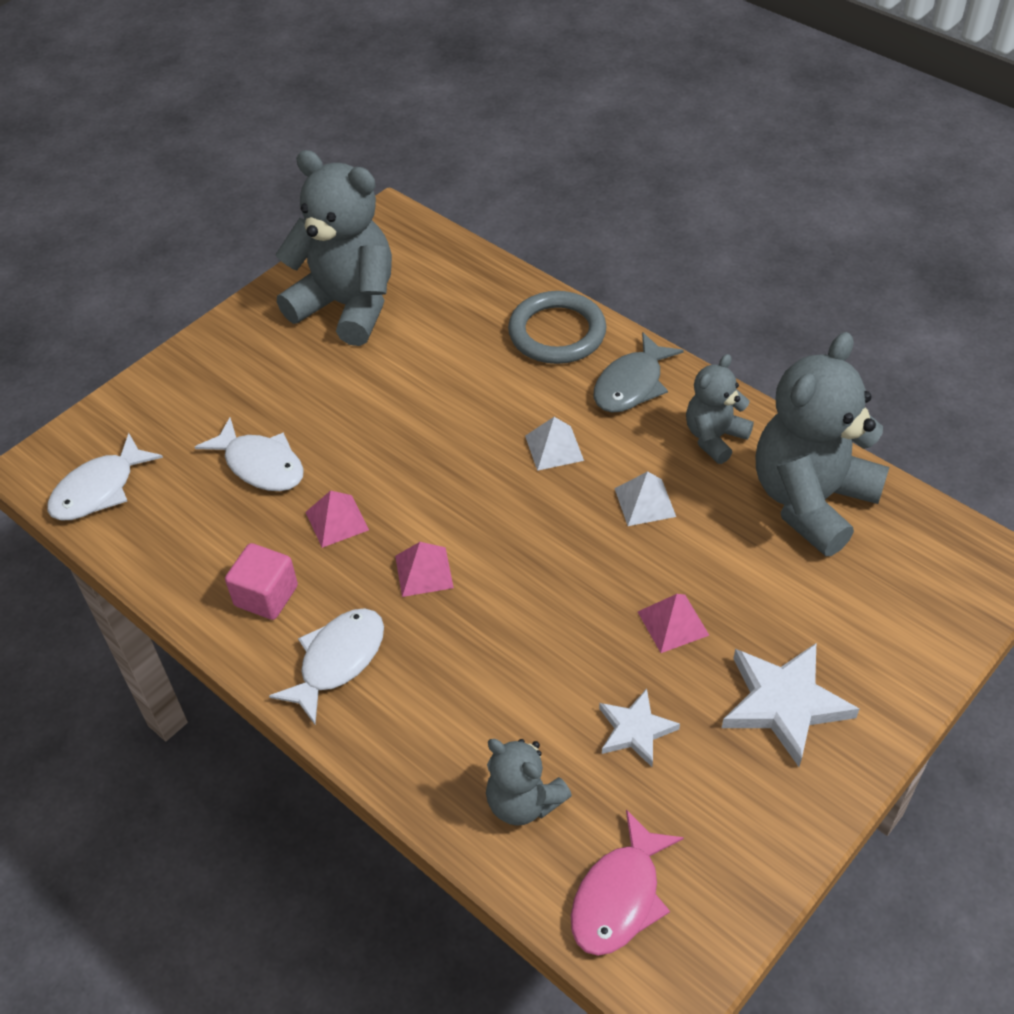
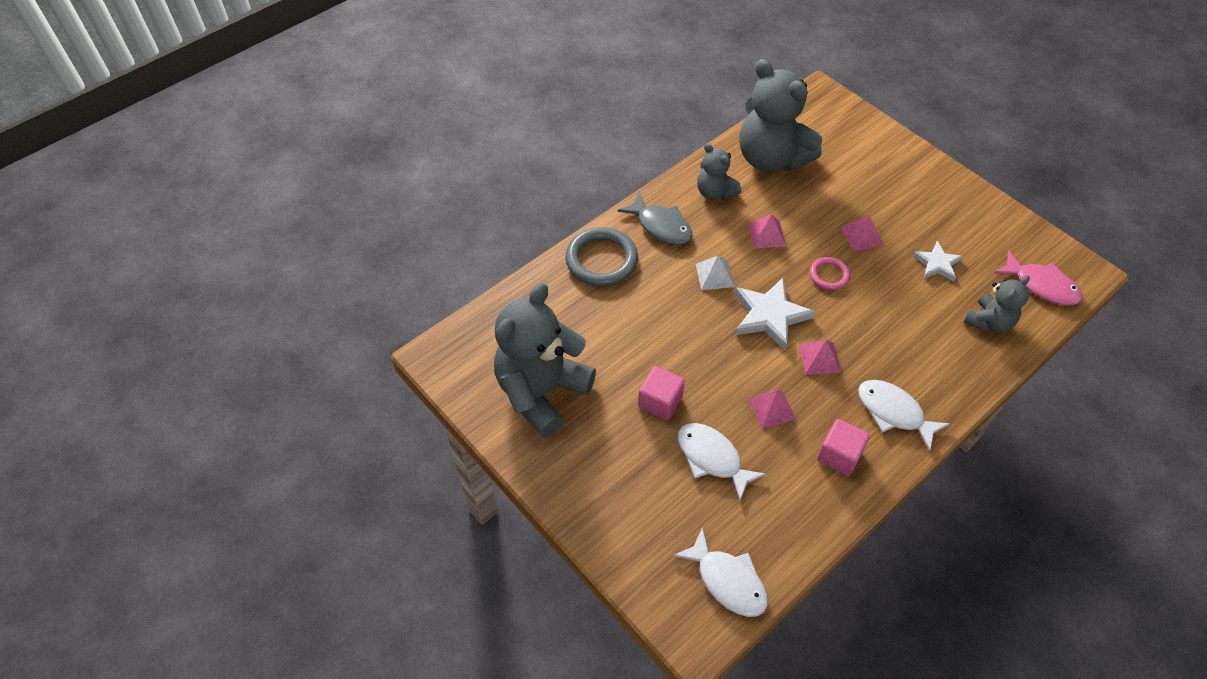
camera: 85 degrees left, 5 degrees up
(260, 465) = (712, 458): white fish -> white fish turned 90 degrees counterclockwise
(340, 410) = (660, 402): none -> pink cube
(580, 580) = (829, 275): none -> pink ring
(644, 502) = (766, 235): white pyramid -> pink pyramid
(784, 703) = (915, 197): white star -> white star (769, 316)

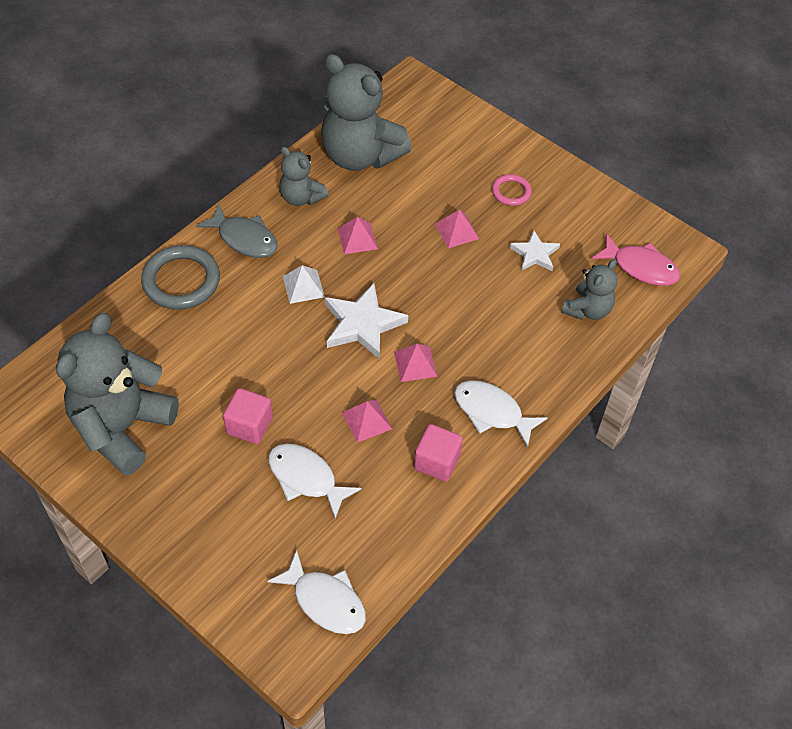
camera: 10 degrees left, 0 degrees up
(829, 275) = (423, 276): pink ring -> pink ring (511, 192)

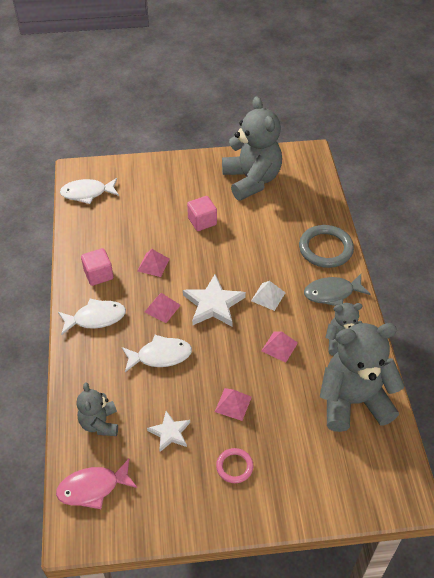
camera: 135 degrees right, 5 degrees down
(306, 478) = (150, 223): white fish -> white fish (160, 356)

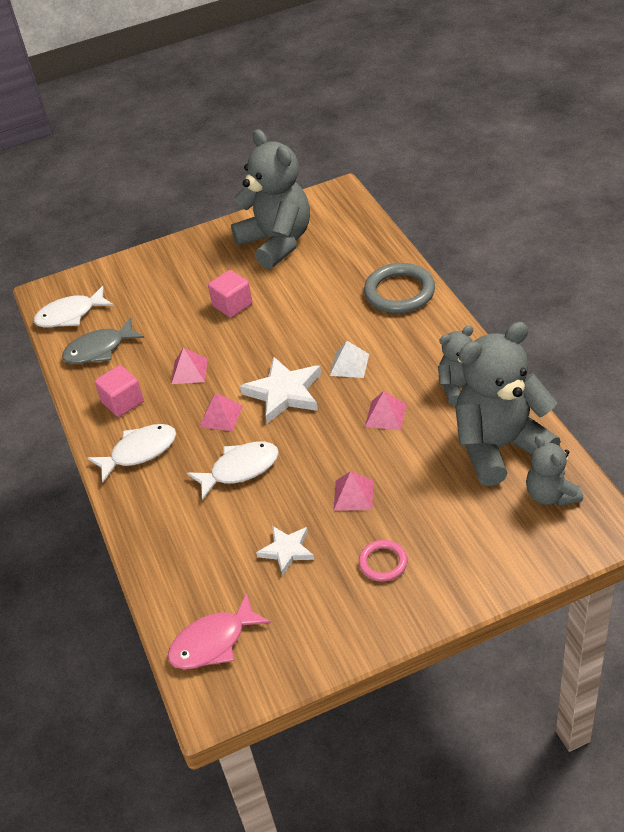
camera: 10 degrees left, 5 degrees down
(100, 423) = (193, 568): grey teddy bear -> grey teddy bear (551, 495)
(332, 293) = (427, 338): grey fish -> grey fish (99, 349)

